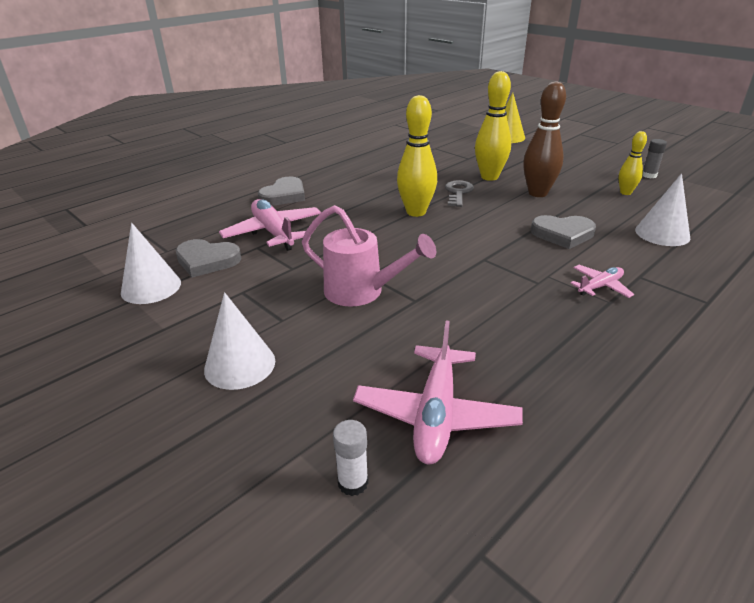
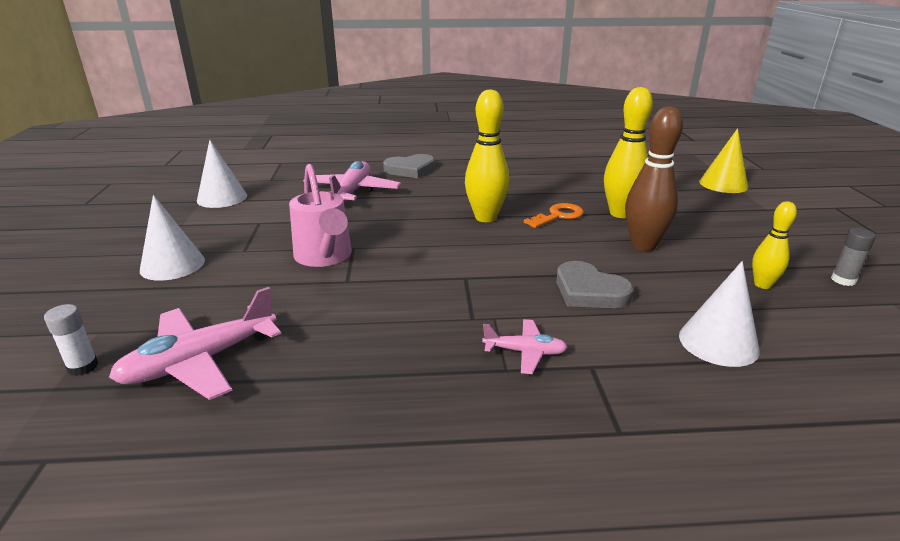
camera: 40 degrees right, 5 degrees down
(207, 261) = (279, 194): grey heart -> none
(458, 193) = (558, 216): grey key -> orange key

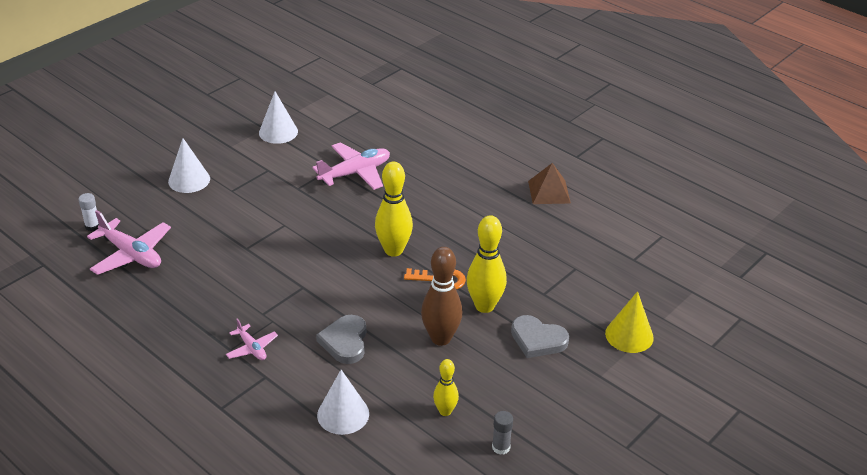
camera: 45 degrees right, 10 degrees up
(200, 361) = (131, 254): pink plane -> pink plane turned 150 degrees counterclockwise
(324, 257) = (260, 222): pink watering can -> none
(410, 169) = (429, 170): grey heart -> grey heart (537, 340)
(513, 149) = (549, 192): none -> brown pyramid

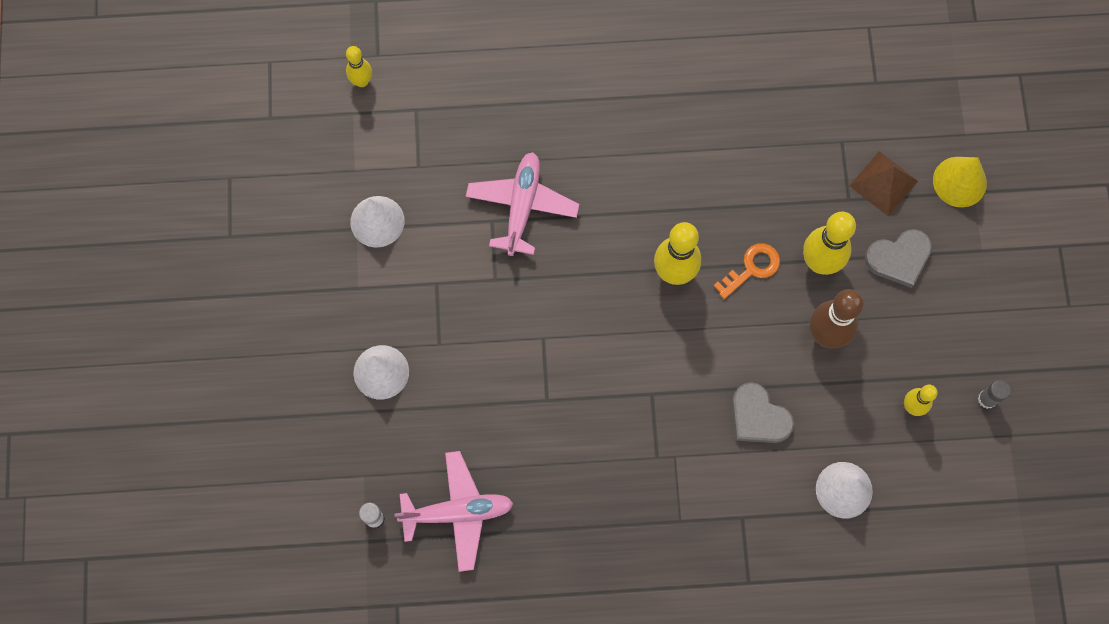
camera: 45 degrees left, 35 degrees up
(252, 348) = (695, 501): pink plane -> none
(351, 87) = (362, 81): none -> yellow bowling pin
(549, 192) = (719, 60): brown pyramid -> brown pyramid (883, 183)

